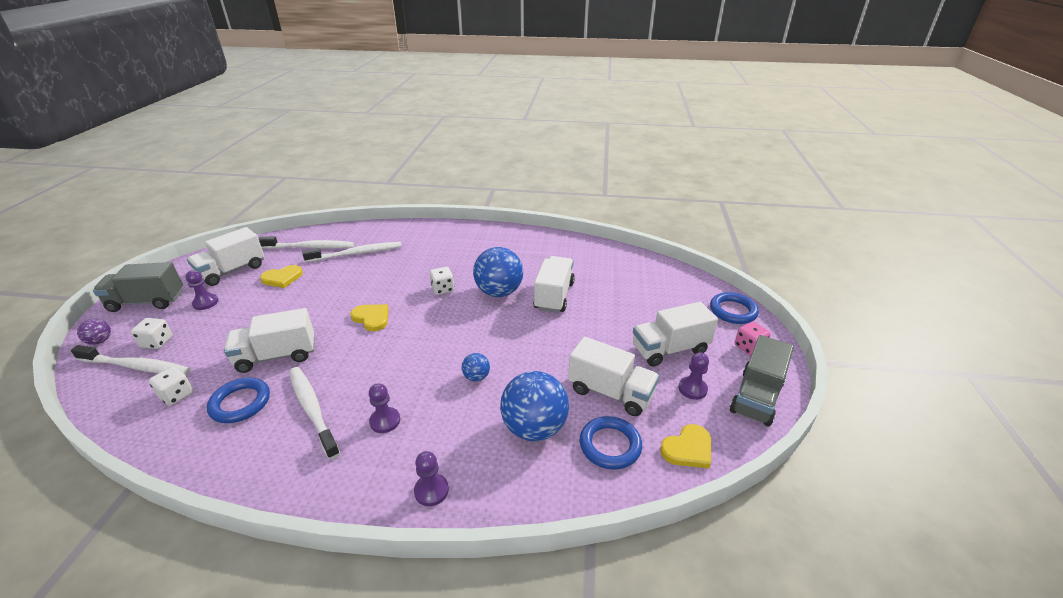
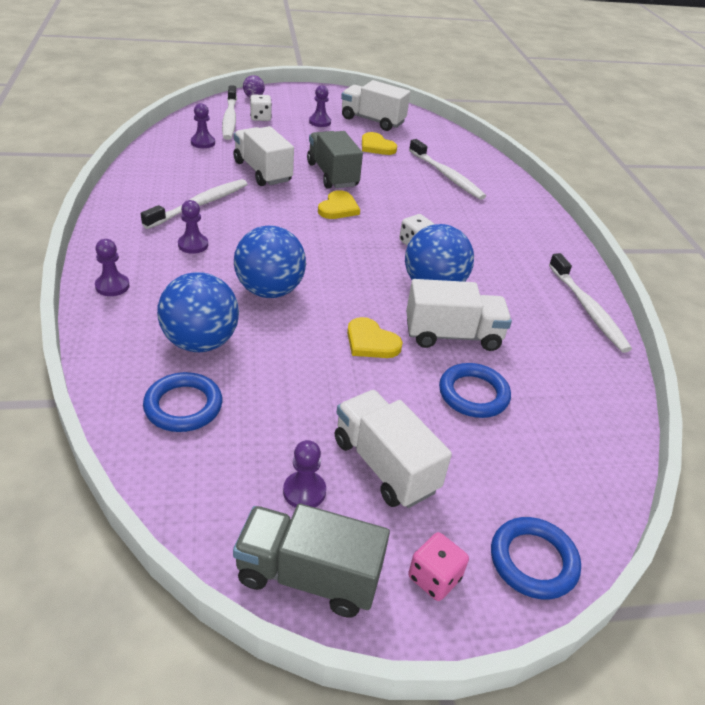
camera: 70 degrees right, 5 degrees up
(147, 301) = (309, 99): grey truck -> grey truck (332, 175)
(176, 395) = (203, 143): white dice -> purple pawn
(240, 403) = (200, 170): blue ring -> blue ring (473, 394)
(310, 247) = (438, 147): white toothbrush -> white toothbrush (587, 309)
(476, 377) = (269, 290): blue ball -> blue ball, size x2.14
(610, 392) = (273, 403): white truck -> none
(688, 449) = (187, 482): yellow heart -> yellow heart (371, 342)

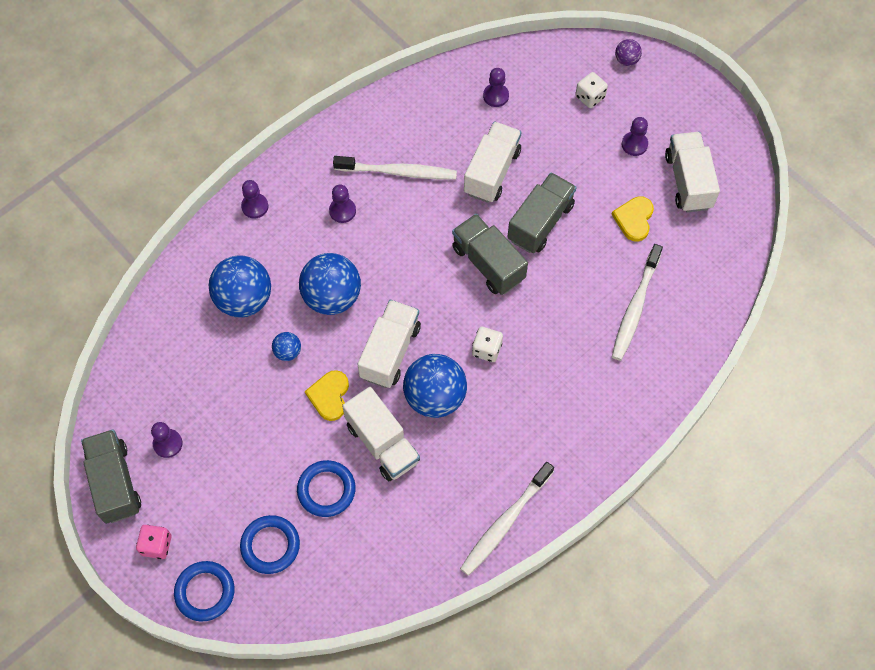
camera: 60 degrees right, 25 degrees up
(183, 406) = (183, 335): blue ring -> blue ring (270, 545)
(230, 118) = (562, 78): white toothbrush -> none
(294, 344) = (288, 352): none -> blue ball
(338, 208) = (488, 263): yellow heart -> grey truck
(385, 465) = (219, 473): white truck -> white truck (390, 352)

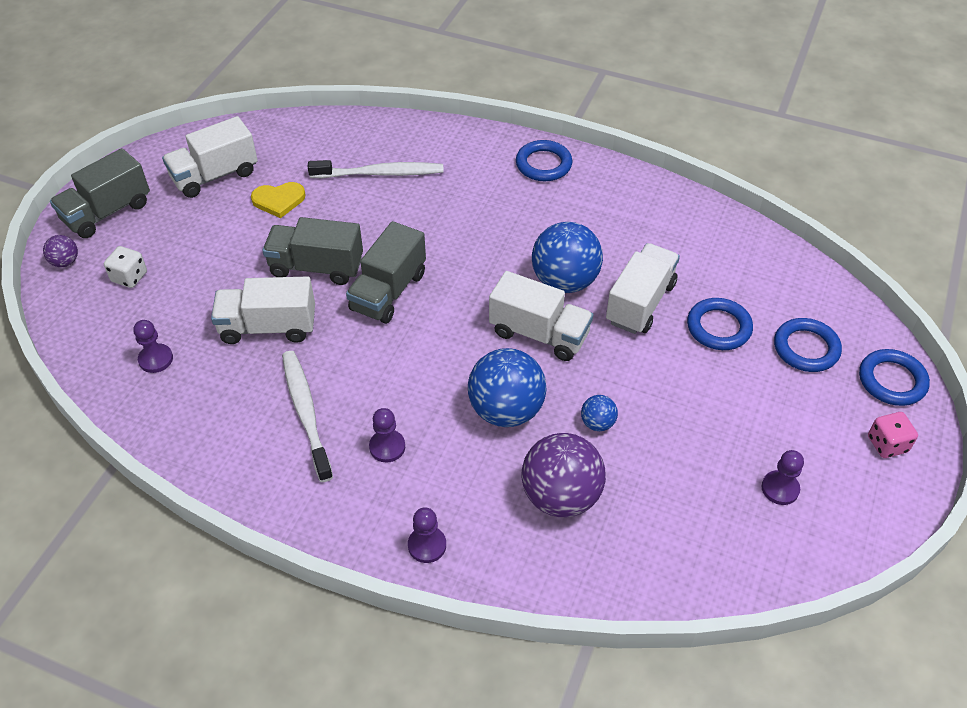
camera: 115 degrees left, 15 degrees down
(115, 482) = (861, 519): grey truck -> grey truck (107, 212)
(244, 299) = (561, 496): blue ball -> purple ball
(329, 396) = (622, 365): yellow heart -> none
(390, 352) = (539, 334): white truck -> white truck turned 150 degrees counterclockwise
(486, 349) = (488, 260): white dice -> none
(505, 522) = (649, 194): white toothbrush -> none
(587, 449) = (543, 164): none -> blue ring
(634, 144) = (183, 225): purple pawn -> none

